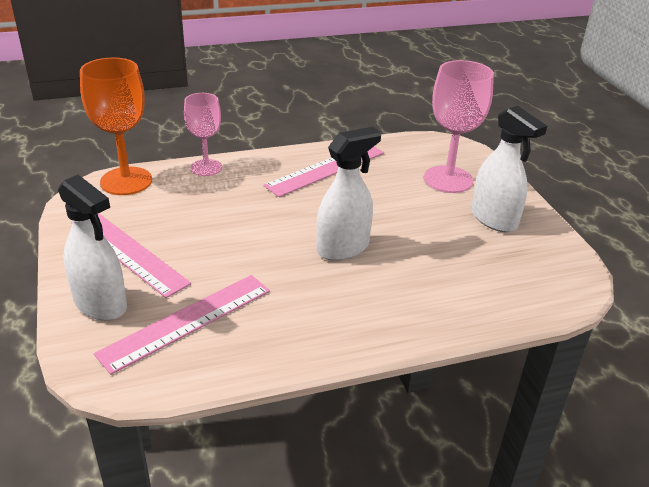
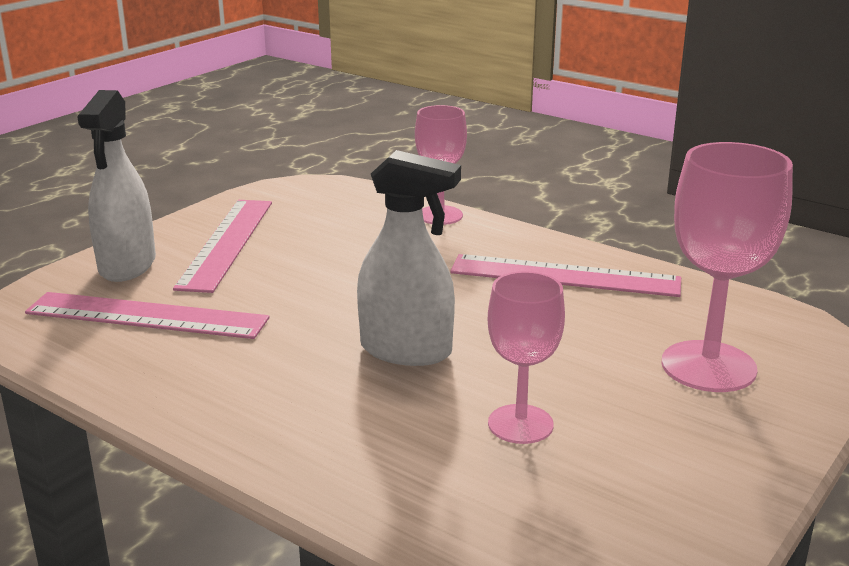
camera: 55 degrees right, 10 degrees down
(126, 181) = (347, 193): orange goblet -> none
(444, 248) = (520, 424): none -> pink goblet
(494, 219) = (670, 442): white spray bottle -> none

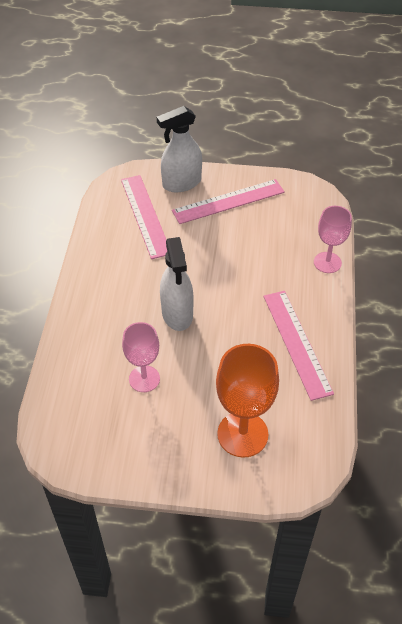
camera: 60 degrees right, 25 degrees up
(708, 366) = (242, 434): pink goblet -> orange goblet

